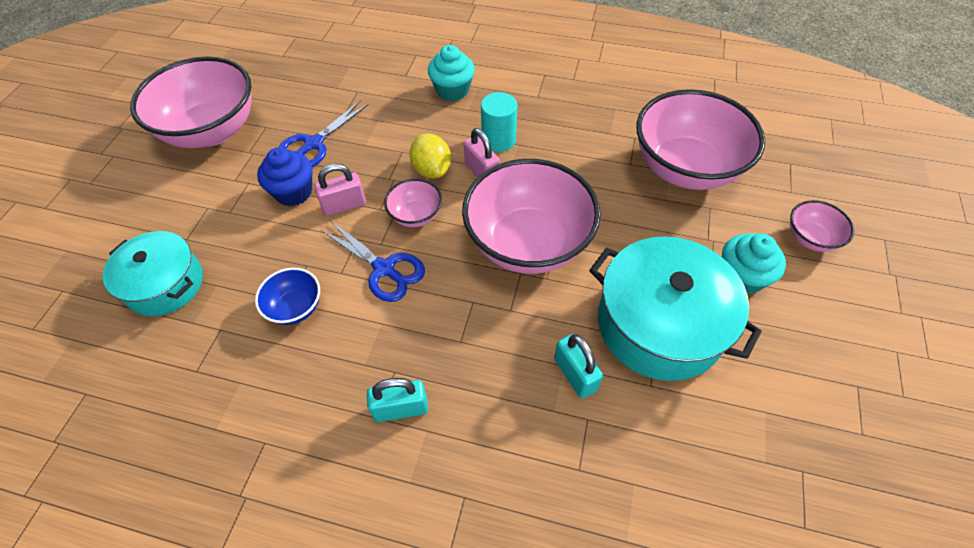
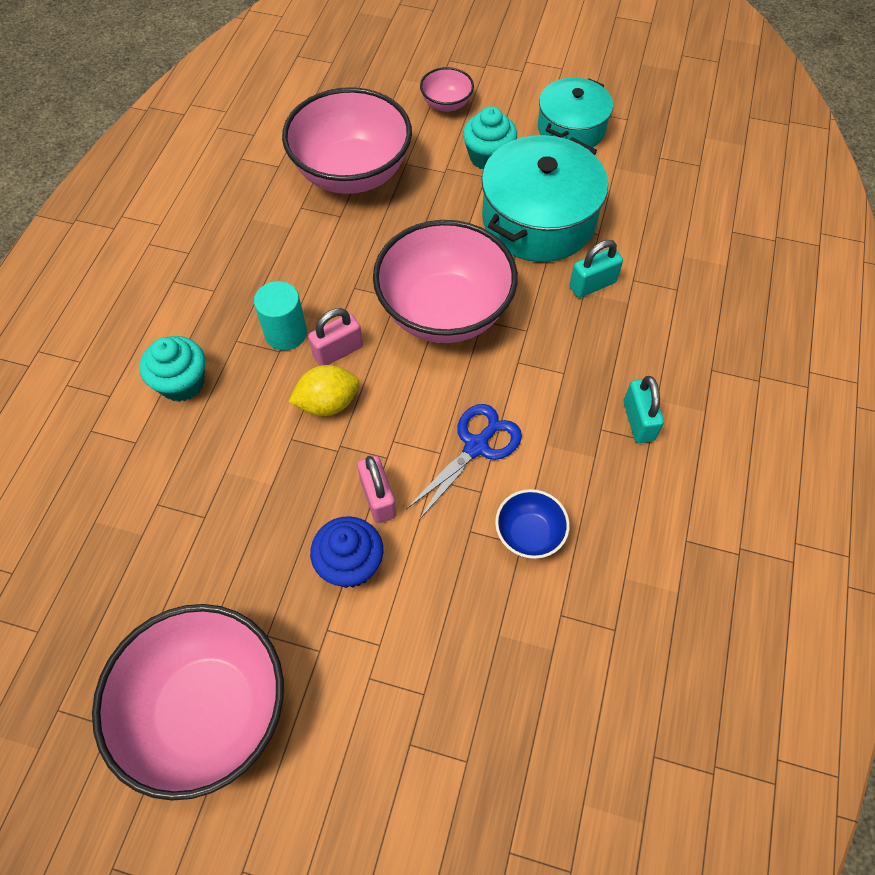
camera: 90 degrees left, 5 degrees up
(165, 284) = (498, 702): turquoise pot -> turquoise pot (571, 129)
(314, 144) = (261, 550): blue scissors -> none
(416, 215) = (400, 418): pink bowl -> none

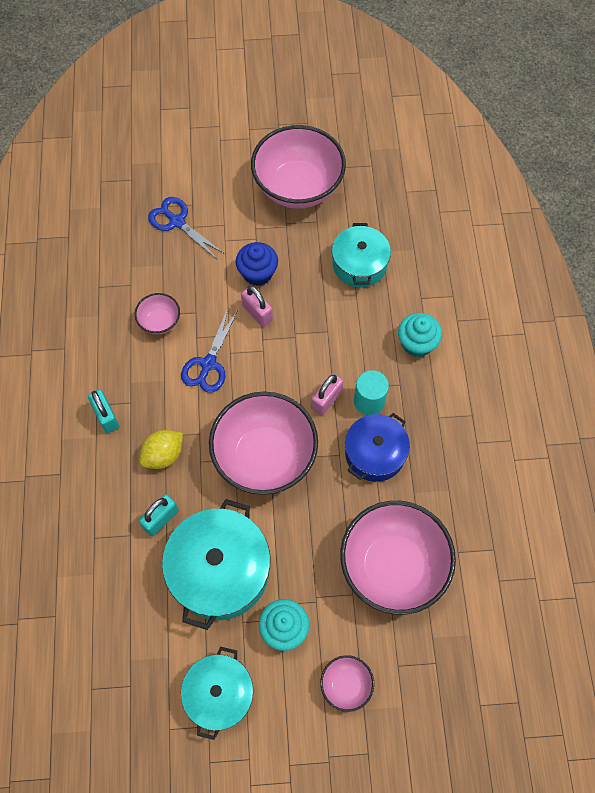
camera: 160 degrees right, 5 degrees up
(189, 524) = (359, 264): none -> turquoise pot
(311, 276) = (375, 453): none -> blue pot
(328, 403) = (315, 361): yellow lemon -> yellow lemon (163, 455)
(448, 714) = (177, 222): none -> blue scissors
(529, 534) = (160, 321): blue bowl -> pink bowl

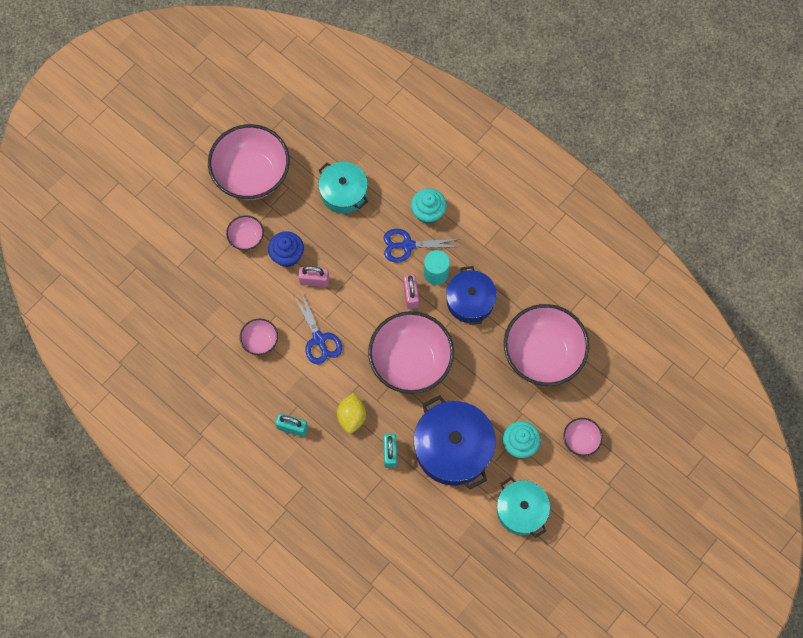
camera: 45 degrees left, 5 degrees up
(177, 222) = (199, 268): blue scissors -> blue scissors (408, 245)
(220, 570) = (453, 448): turquoise pot -> blue pot
(239, 231) = (246, 238): none -> pink bowl

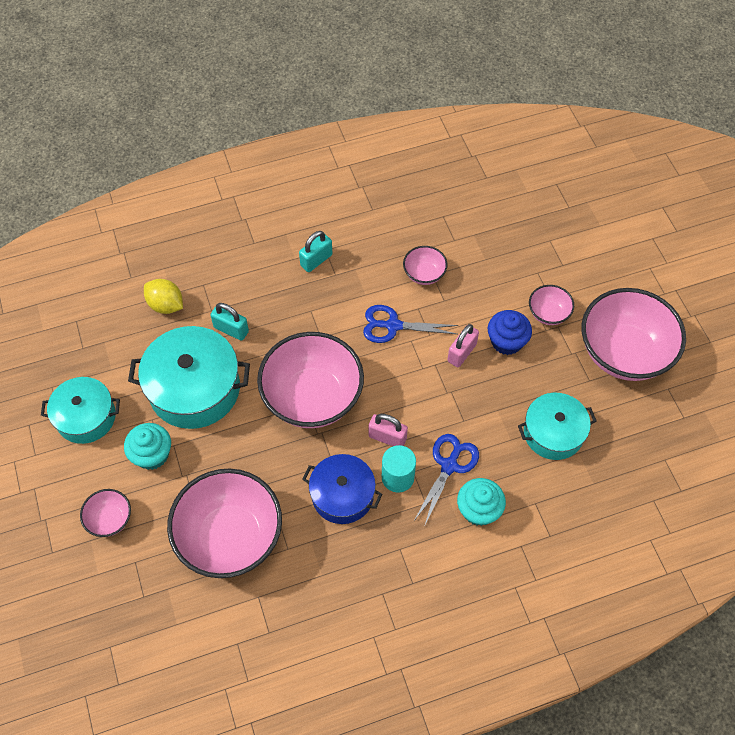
camera: 120 degrees right, 10 degrees down
(351, 417) = (292, 315): yellow lemon -> yellow lemon (166, 305)
(453, 448) = (194, 389): blue pot -> turquoise pot

